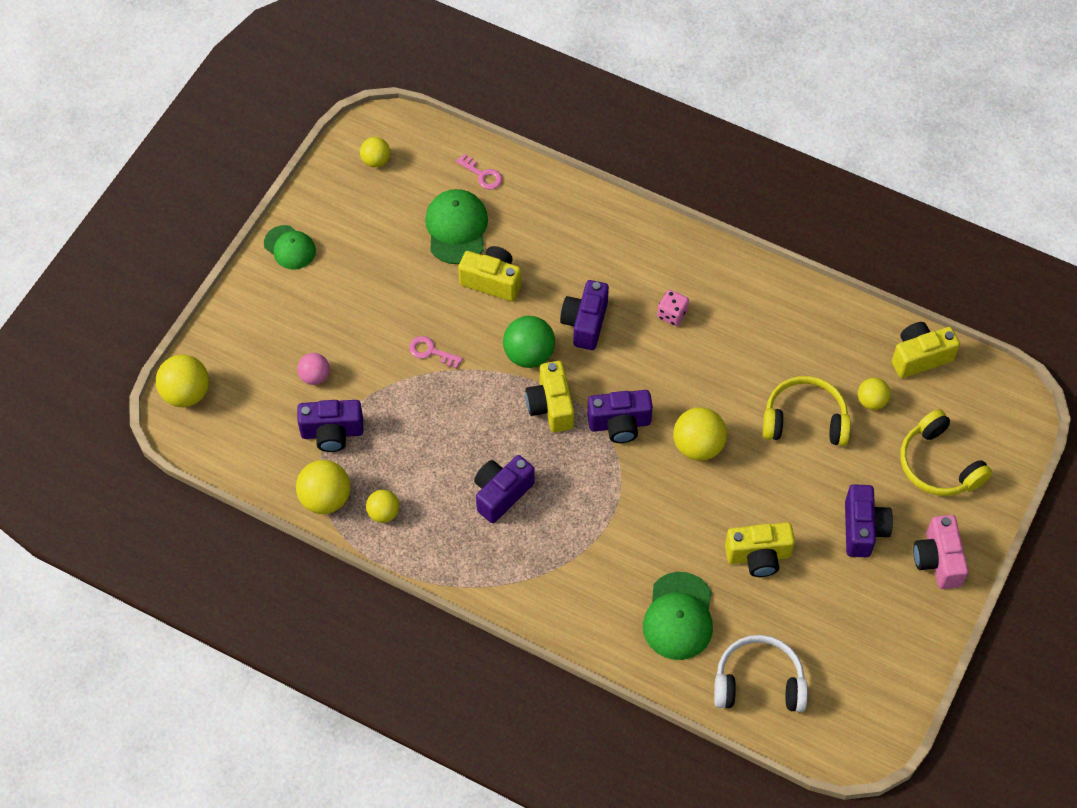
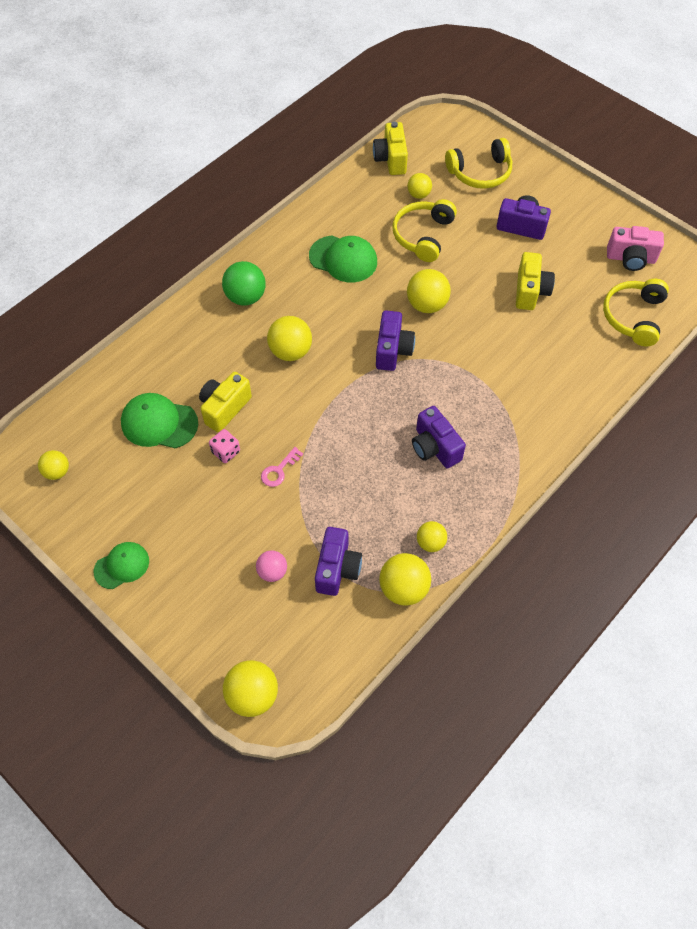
camera: 75 degrees left, 0 degrees up
(482, 175) = (112, 391): pink key -> none
(529, 354) = (307, 397): green ball -> green ball (246, 297)
(551, 406) = (361, 393): yellow camera -> none
(585, 323) = (290, 351): purple camera -> yellow ball
(672, 314) = (303, 292): pink dice -> pink dice (226, 452)
(679, 616) = (571, 352): green cap -> green cap (343, 259)
(758, 682) = (633, 317): white headphones -> yellow headphones
(937, 560) = (555, 193): pink camera -> pink camera (630, 258)

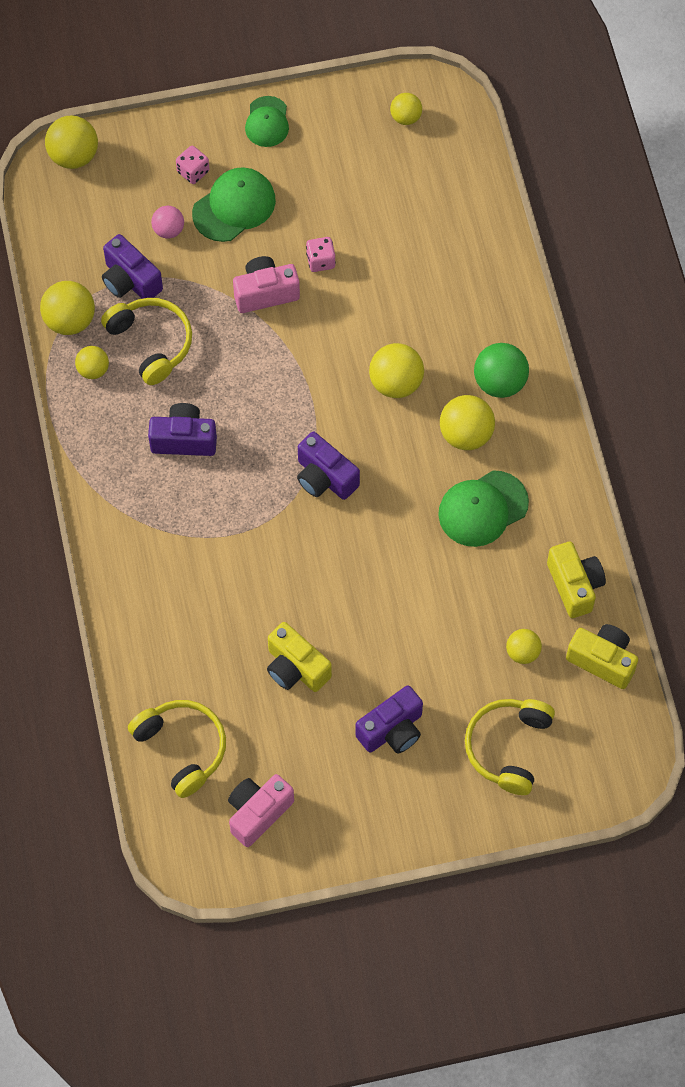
camera: 125 degrees right, 5 degrees up
(159, 423) = (397, 223): green cap -> green cap (234, 206)
(206, 590) = (193, 172): none -> pink dice
(224, 408) = (371, 286): yellow camera -> yellow camera (574, 585)
(279, 470) = (265, 293): pink key -> pink camera
(423, 235) = (457, 613): yellow headphones -> yellow headphones (151, 343)
(427, 305) = (357, 550): yellow ball -> yellow ball (466, 434)

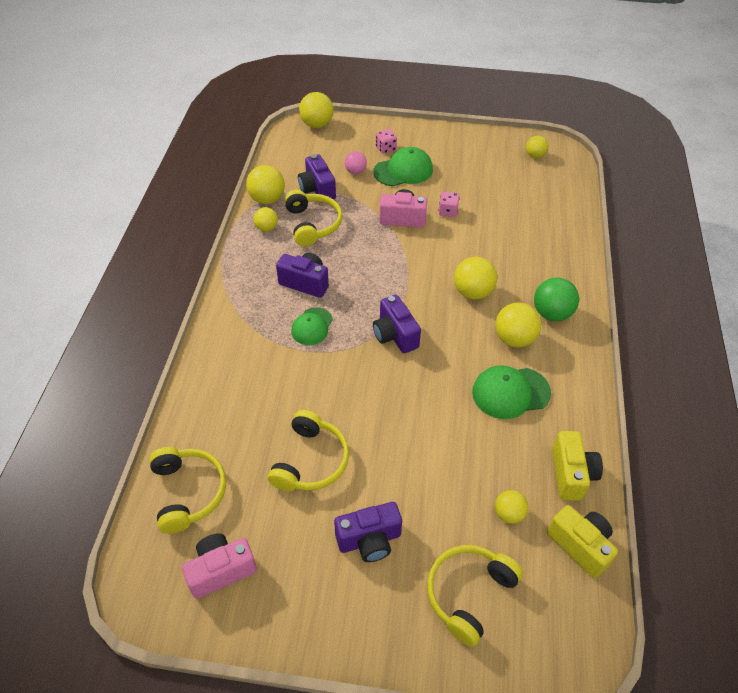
camera: 20 degrees right, 15 degrees down
(267, 122) = (444, 137): green cap -> green cap (312, 326)
(295, 668) = (311, 461): yellow camera -> yellow headphones

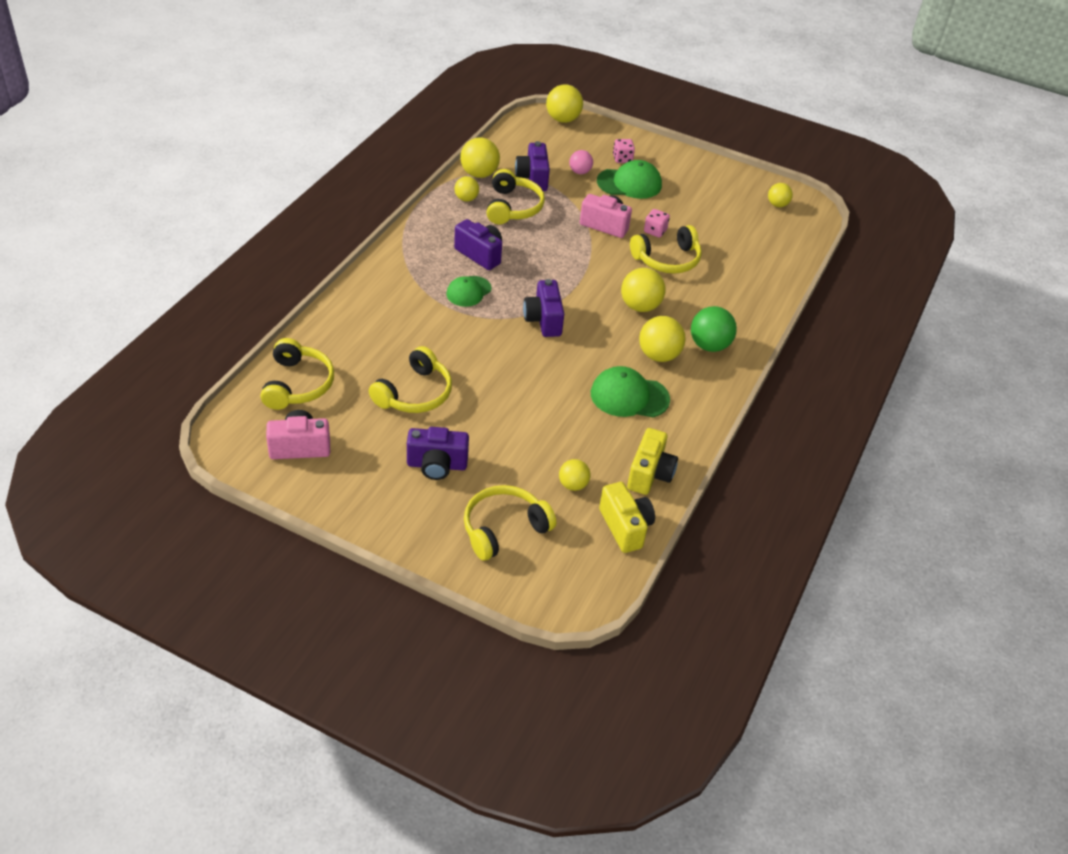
camera: 15 degrees right, 5 degrees down
(472, 237) = (667, 260): none -> yellow headphones

